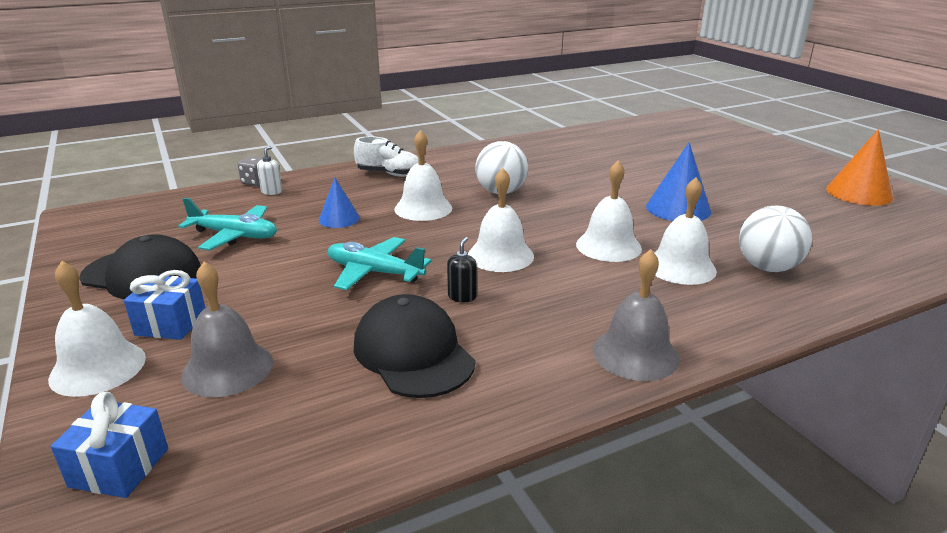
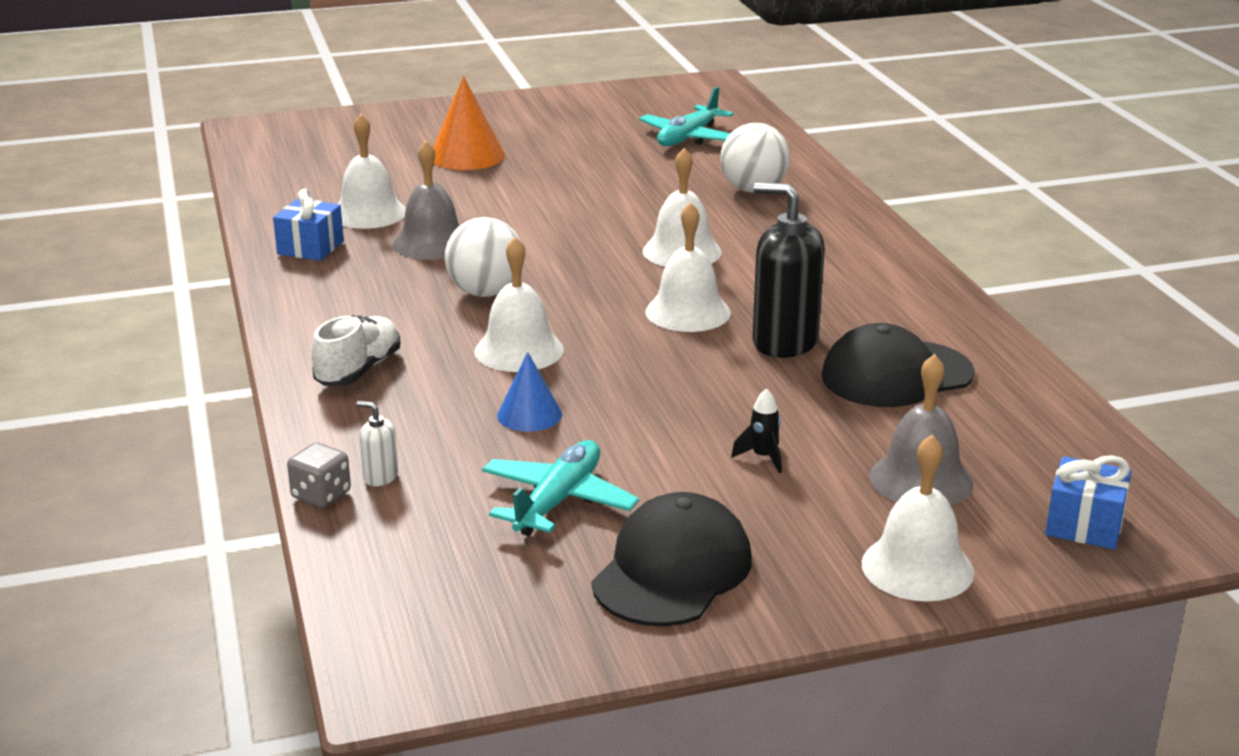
camera: 80 degrees left, 0 degrees up
(171, 324) = (821, 528): blue gift -> blue gift (310, 248)
(275, 297) = (763, 457): none -> black rocket
(374, 272) = (712, 391): turquoise plane -> turquoise plane (688, 138)
(462, 296) = (784, 342): black soap dispenser -> black soap dispenser, size x2.28
(635, 354) = (903, 273): grey bell -> grey bell (432, 243)
(678, 209) = (594, 200): blue cone -> none
(680, 267) = (742, 226): white bell -> white bell (368, 213)
(859, 193) = (592, 111): orange cone -> orange cone (467, 156)

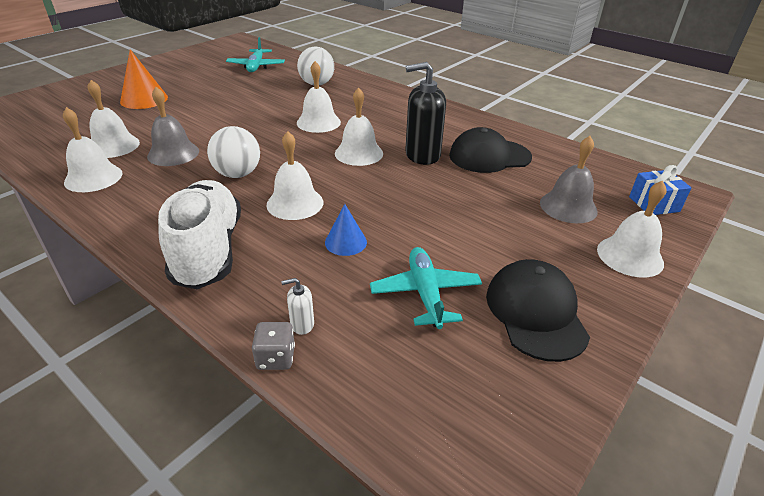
camera: 35 degrees left, 10 degrees up
(310, 248) = (93, 177): blue gift -> white bell
(358, 370) = (208, 250): white shoe -> white shoe, size x1.74
(763, 457) = (490, 222): black rocket -> none
(896, 375) = (489, 156): black cap -> black cap turned 45 degrees clockwise

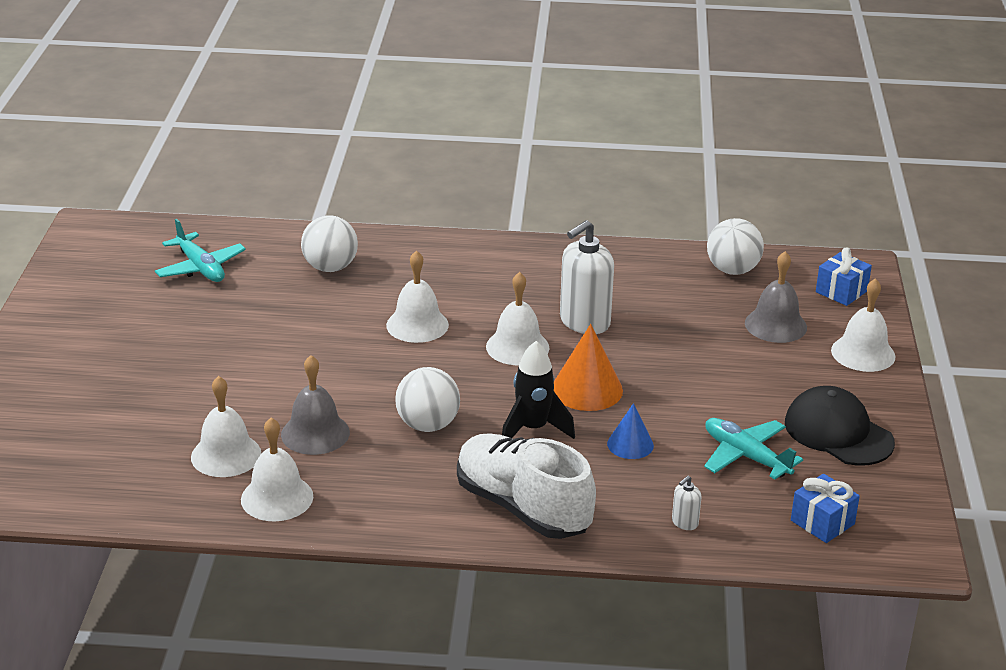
camera: 35 degrees left, 5 degrees down
(144, 99) = (139, 380): orange cone -> orange cone (587, 389)
(276, 357) = (697, 552): grey dice -> none
(295, 203) = (533, 429): white bell -> black rocket
(422, 155) = (584, 322): black soap dispenser -> white soap dispenser
(425, 393) = (822, 522): none -> blue gift
(489, 156) = (650, 296): black cap -> none
(572, 161) = (732, 270): none -> white ball

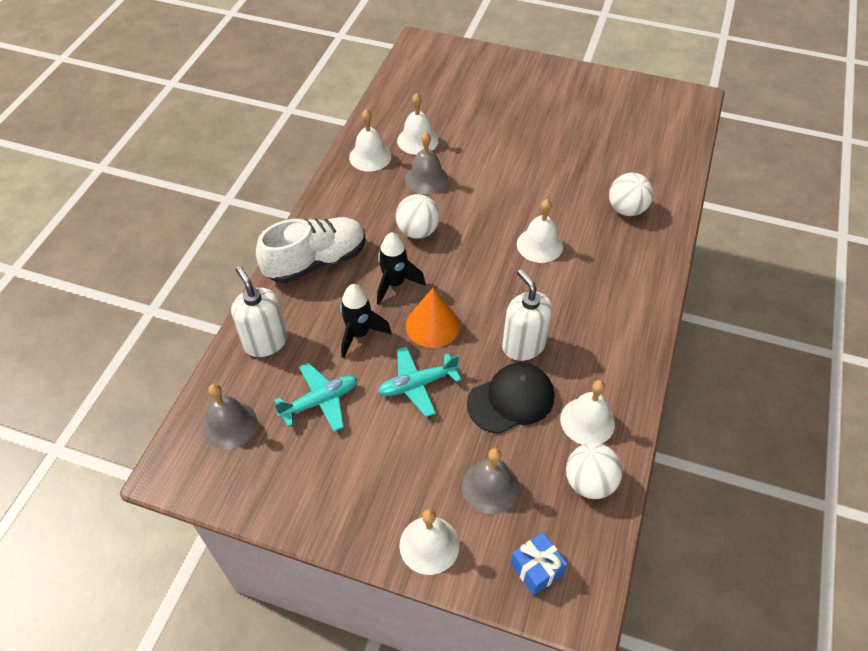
camera: 105 degrees right, 20 degrees up
(200, 268) = (634, 145): turquoise plane -> turquoise plane (417, 384)
(517, 347) = (498, 296): white bell -> white bell (587, 421)
(630, 444) = (359, 334): blue cone -> black rocket
(684, 523) = (265, 342): white soap dispenser -> white soap dispenser, size x2.28
(822, 522) = (229, 424): blue gift -> grey bell
(838, 432) = (325, 477): black cap -> black cap (511, 400)

